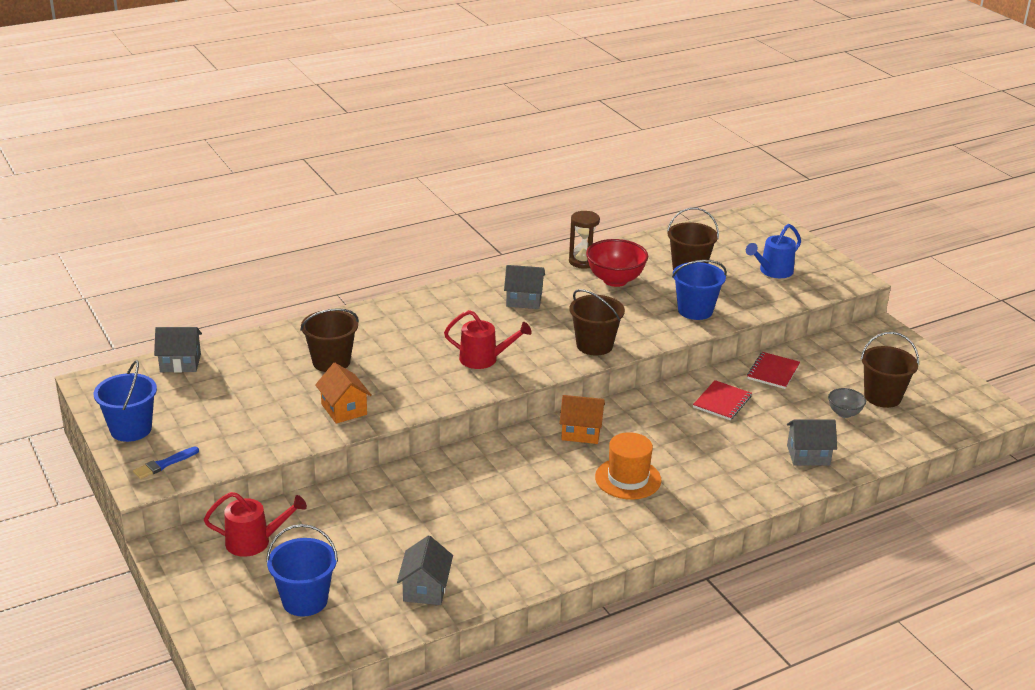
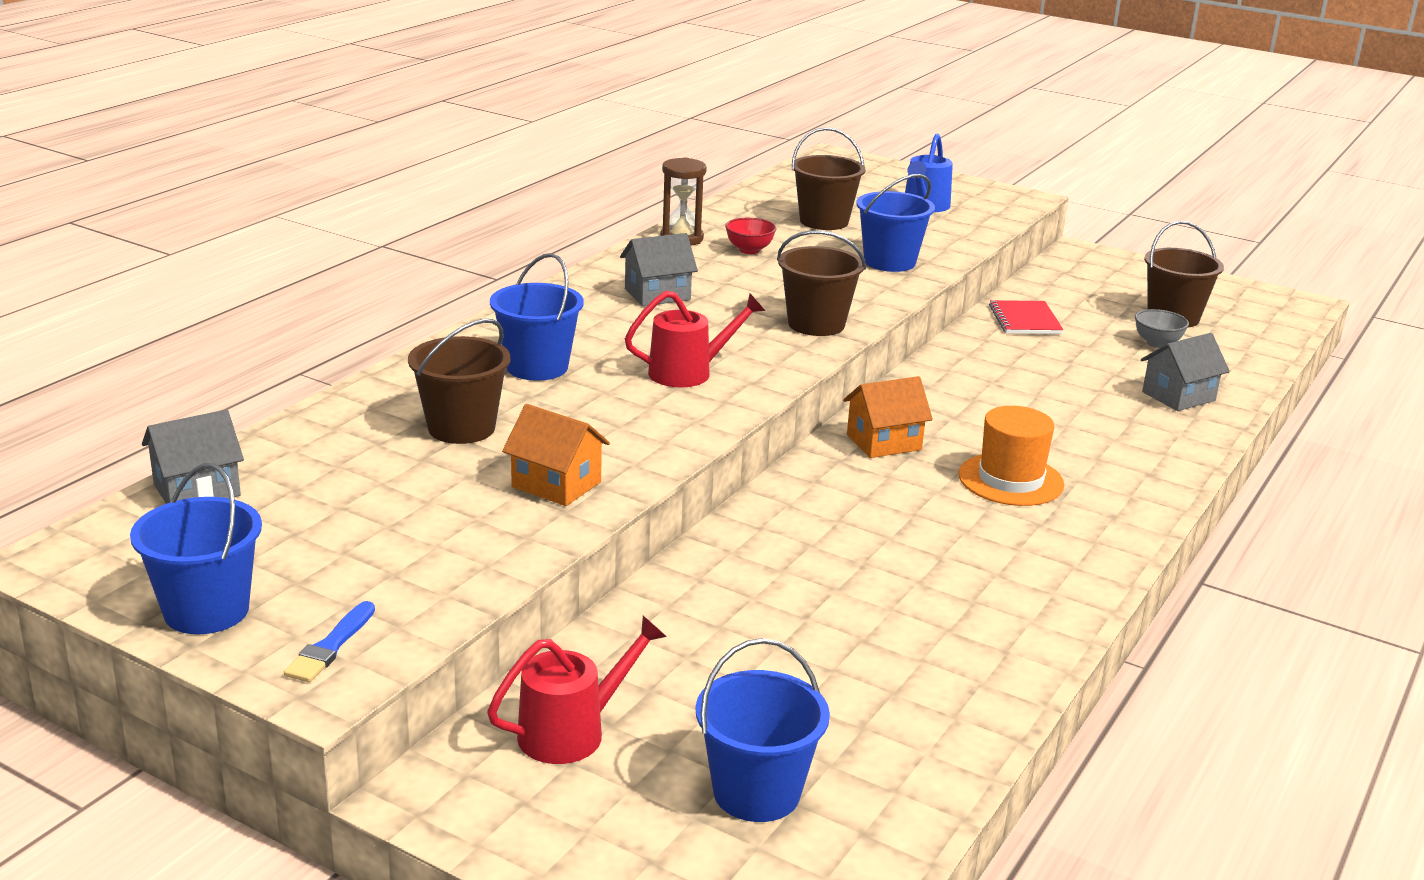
camera: 30 degrees left, 5 degrees down
(406, 333) = (537, 367): none -> blue bucket
(425, 589) = (920, 708): grey house -> none
(615, 280) = (749, 250): red bowl -> red bowl, size x0.55
(722, 402) = (1009, 365): red notebook -> none

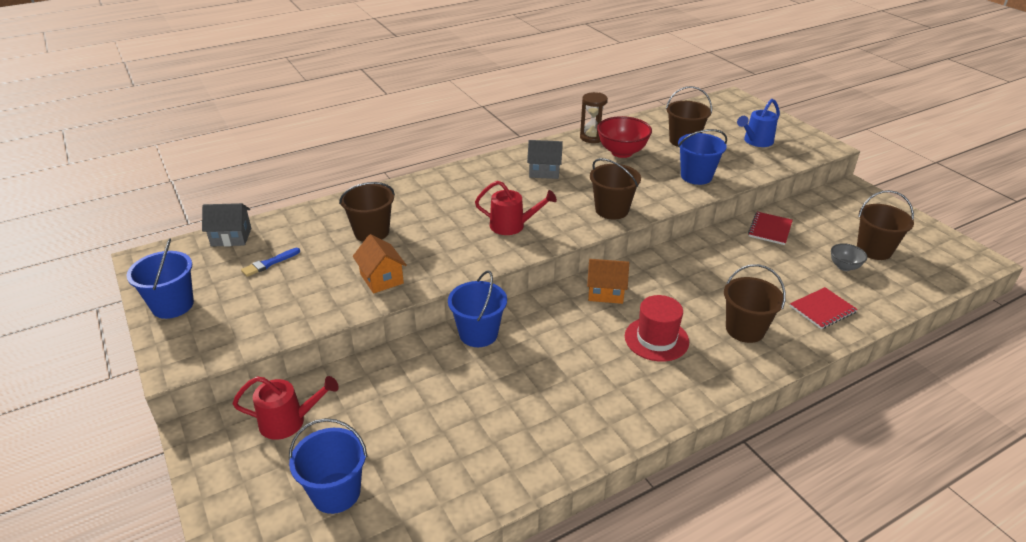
camera: 30 degrees right, 10 degrees up
(330, 646) = (199, 342): blue brush -> blue brush (269, 263)
(537, 367) = (441, 204): blue bucket -> blue bucket (478, 334)
(749, 250) = (622, 152): red bowl -> red bowl, size x1.83
(1010, 480) = (656, 339): orange hat -> red hat
(1110, 441) = (745, 329): none -> brown bucket
(1178, 396) = (822, 309): grey house -> red notebook

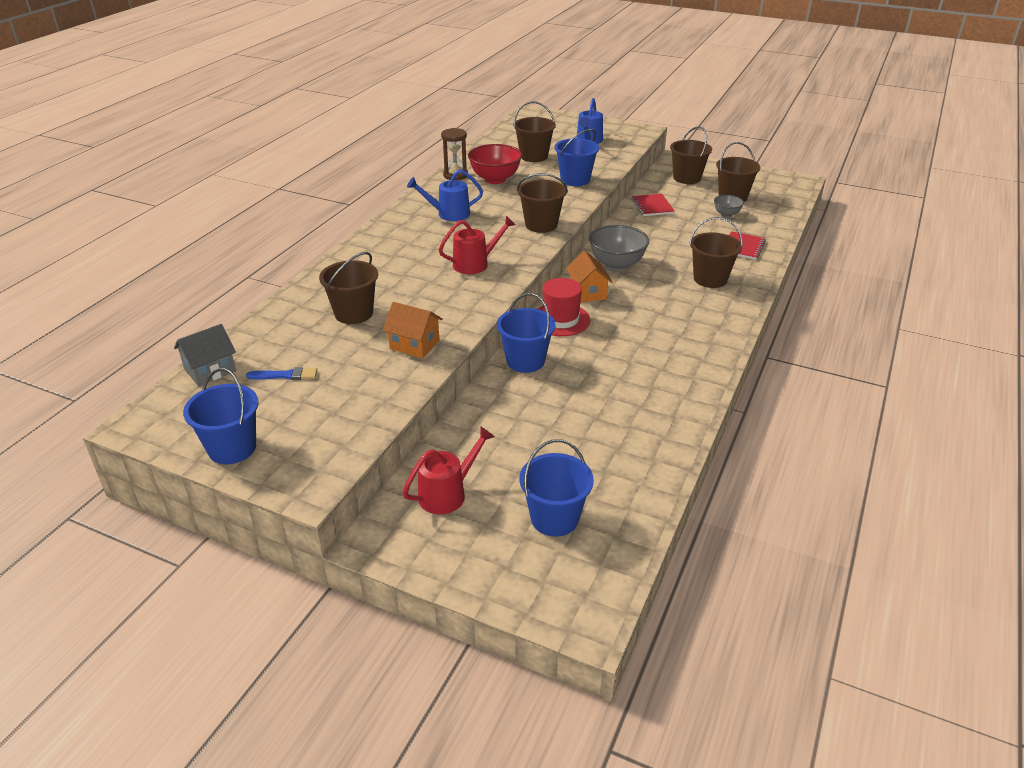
camera: 35 degrees left, 0 degrees up
(269, 263) = (285, 375): blue brush -> blue brush turned 105 degrees counterclockwise
(544, 171) = (448, 214): grey house -> blue watering can
(606, 292) = (587, 292): orange house -> orange house turned 75 degrees counterclockwise
(656, 339) = (660, 309): red hat -> red hat (560, 320)
(665, 276) = (616, 264): none -> grey bowl
(842, 212) = (687, 178): none -> brown bucket

